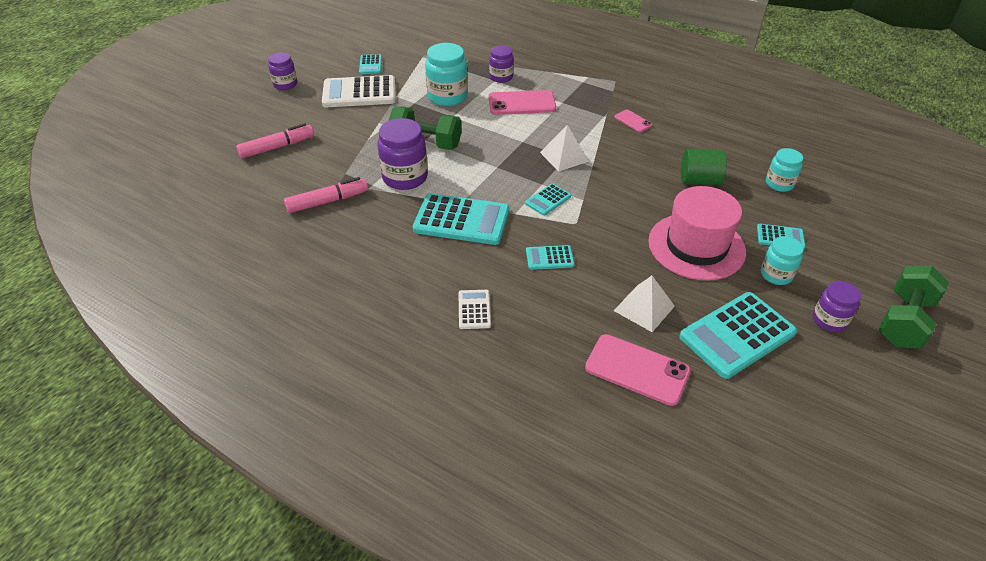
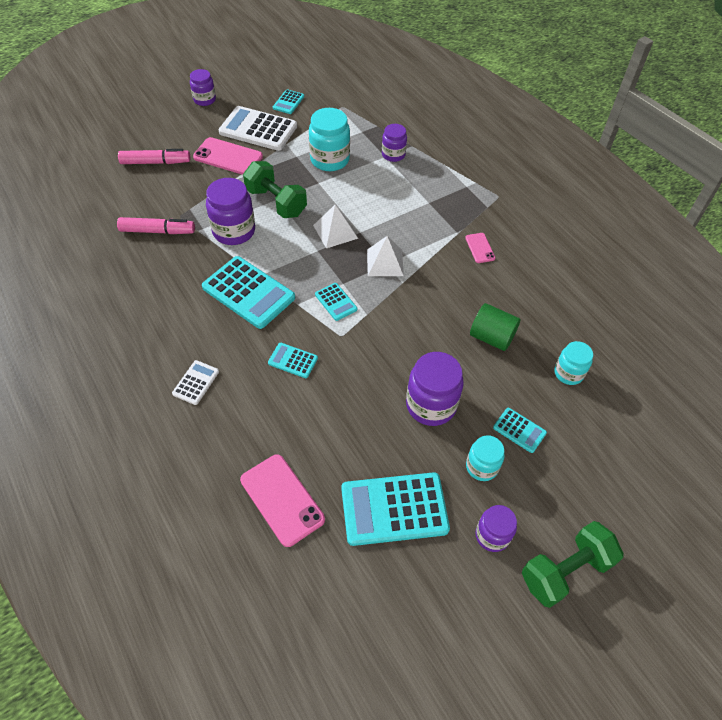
camera: 25 degrees right, 10 degrees up
(522, 103) = (390, 190): pink phone -> pink phone (228, 157)
(548, 200) = (336, 302): turquoise calculator -> turquoise calculator turned 105 degrees counterclockwise
(644, 308) = (334, 445): white pyramid -> white pyramid (335, 231)
(696, 246) = (431, 405): pink hat -> purple jar

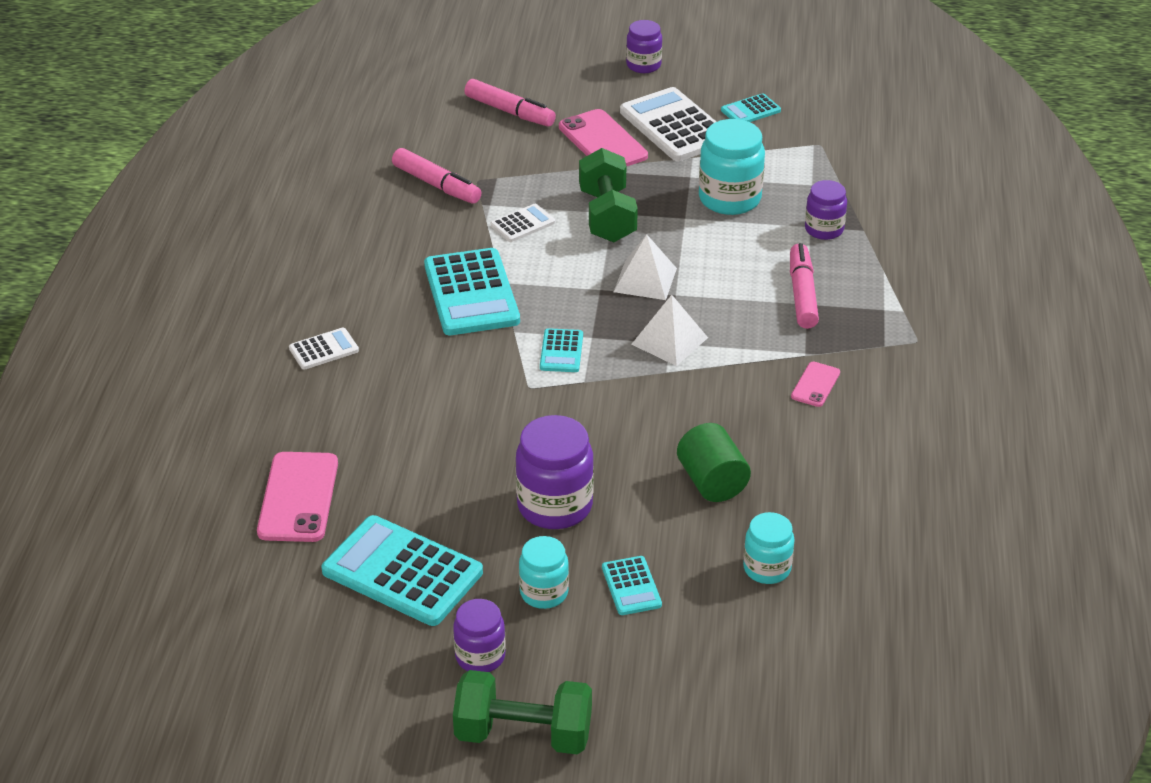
camera: 40 degrees right, 15 degrees down
(234, 231) = (523, 224): purple jar -> white calculator
(293, 360) = (447, 382): turquoise calculator -> none
(421, 198) = (802, 294): none -> pink marker

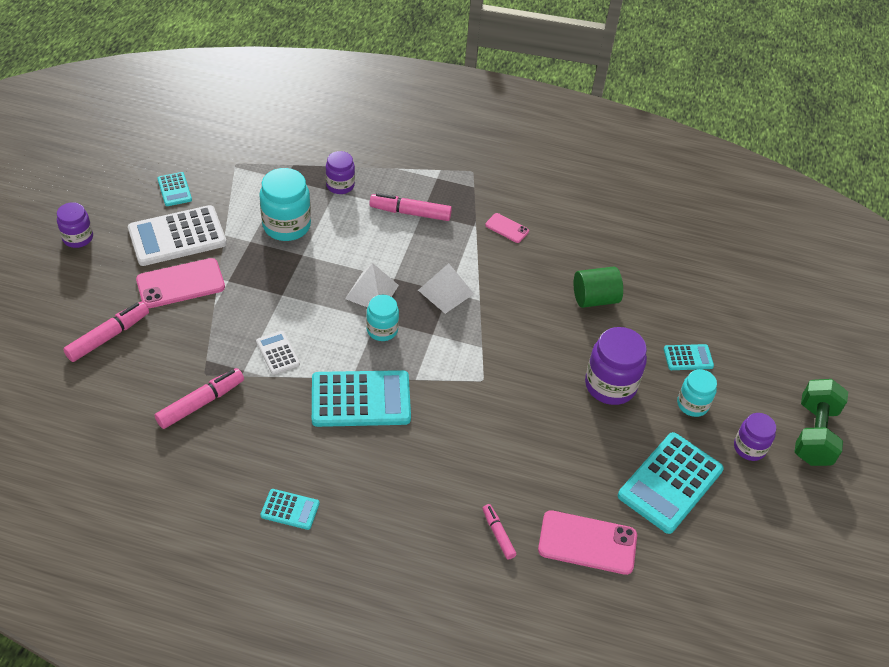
camera: 85 degrees left, 10 degrees up
(300, 421) = (498, 534): none -> pink marker
(324, 349) = (410, 509): white calculator -> none
(561, 351) = (445, 354): turquoise calculator -> turquoise calculator (290, 509)
(607, 216) = (284, 299): green dumbbell -> none
(767, 568) = (675, 289): turquoise jar -> turquoise jar (382, 330)

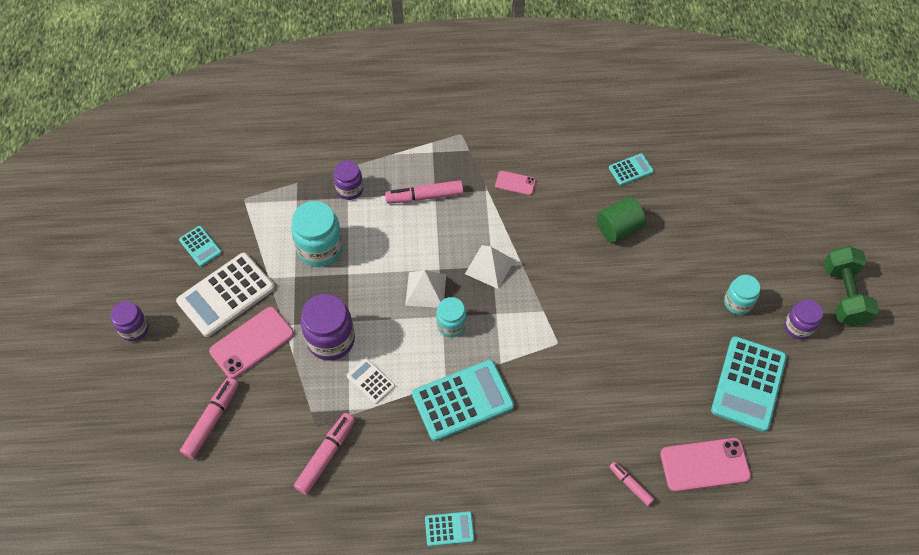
camera: 15 degrees left, 10 degrees up
(610, 385) = (664, 309): purple jar -> purple jar (331, 340)
(688, 358) = (717, 259): turquoise calculator -> turquoise calculator (630, 170)

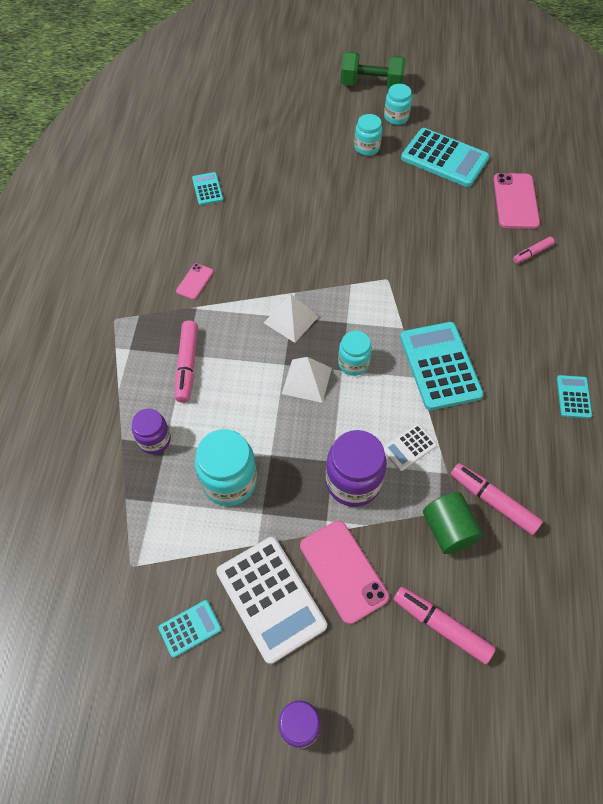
camera: 80 degrees left, 0 degrees up
(618, 228) = (271, 211): green cylinder -> green cylinder (448, 530)
(798, 327) = (396, 117): purple jar -> turquoise jar

